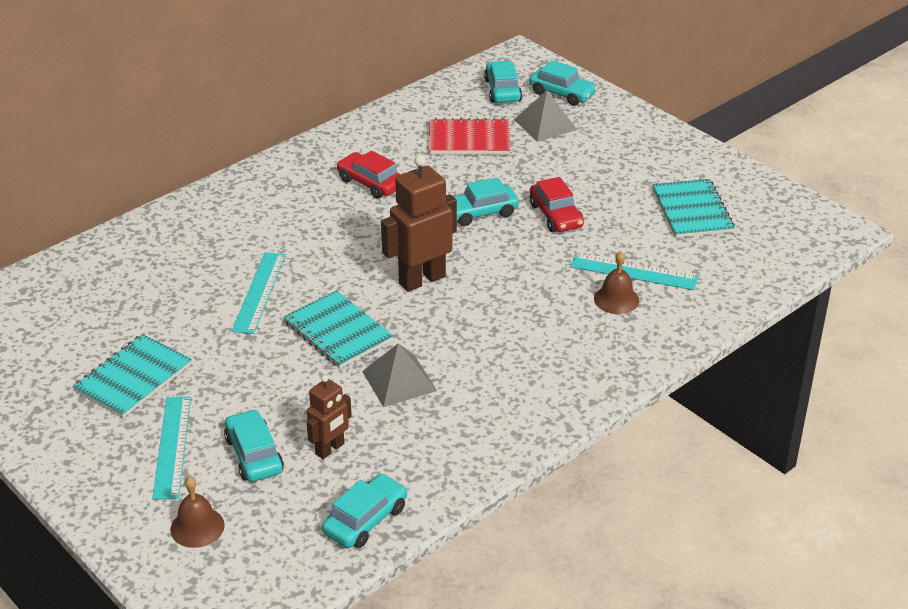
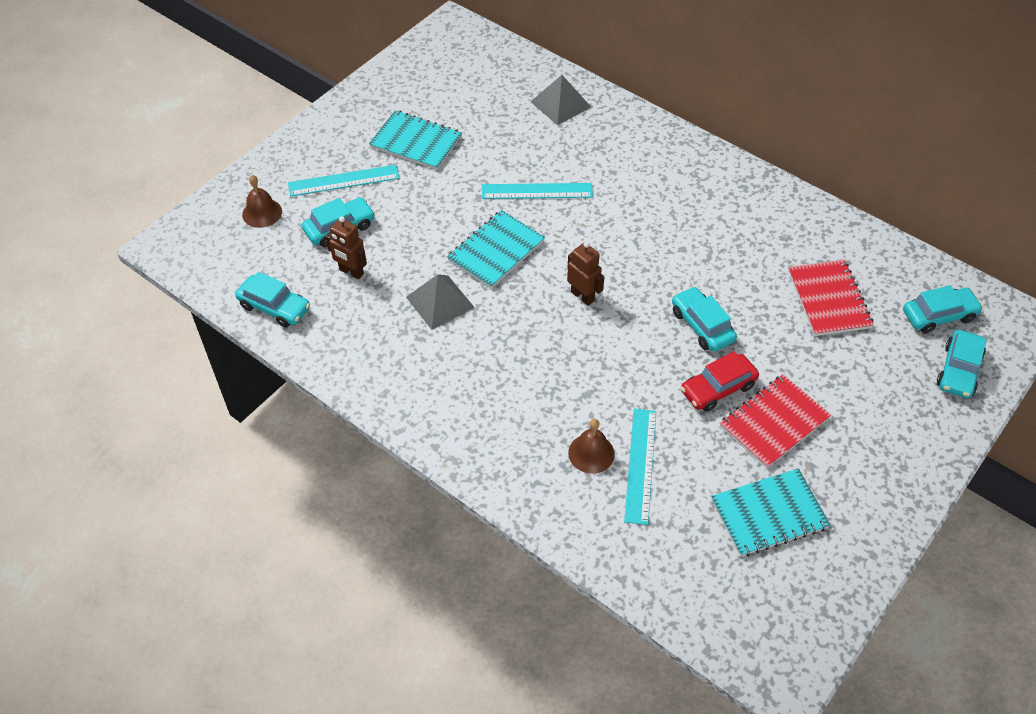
camera: 80 degrees right, 15 degrees up
(370, 183) = (722, 235): red car -> none
(422, 280) = (582, 296): brown robot -> brown robot, size x0.58
(545, 124) = (887, 361): grey pyramid -> grey pyramid (560, 104)
(599, 192) = (774, 422): none -> red notebook

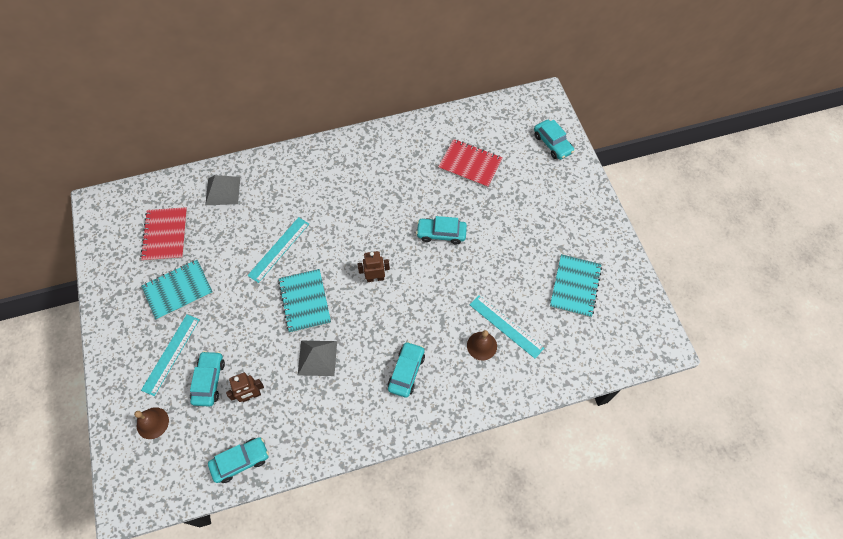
camera: 55 degrees left, 10 degrees up
(718, 388) = (486, 255): red car -> none
(774, 422) = (525, 245): red notebook -> red notebook (165, 235)
(938, 315) = (515, 126): turquoise car -> turquoise car (406, 372)

